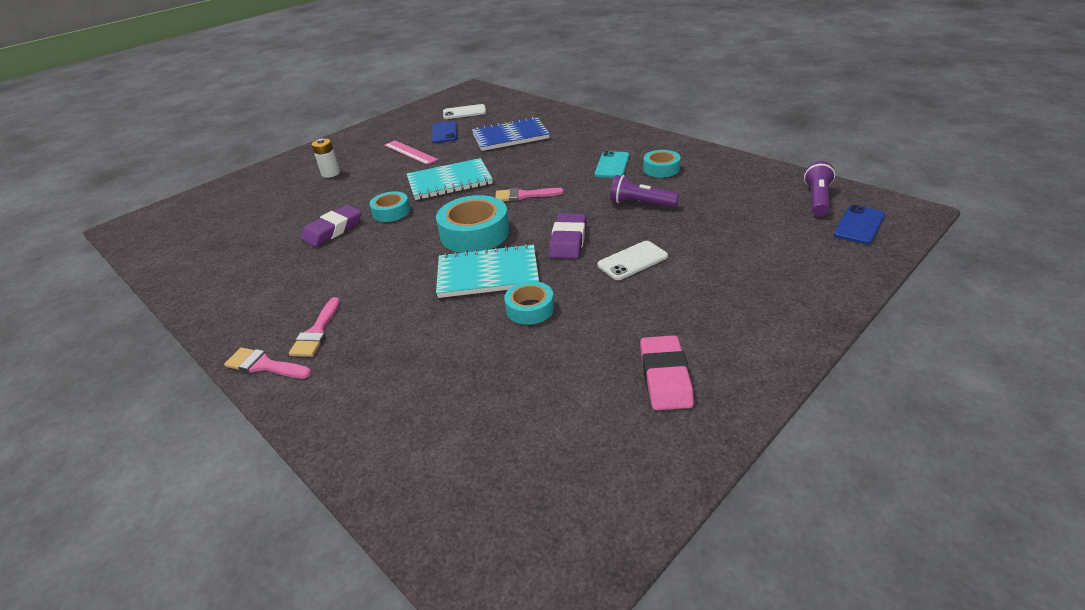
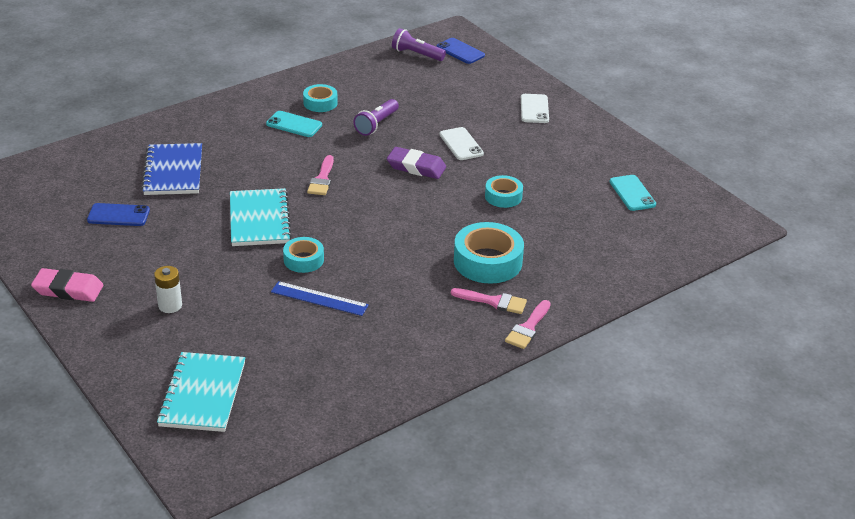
camera: 85 degrees left, 0 degrees up
(333, 230) = (319, 299): purple eraser -> blue ruler
(410, 152) = (157, 243): pink ruler -> none
(464, 112) = (64, 196): white phone -> white phone (534, 109)
(475, 233) = (377, 212): turquoise tape -> turquoise tape (487, 261)
(488, 274) = (447, 211): turquoise notebook -> turquoise notebook (202, 394)
(582, 435) = (632, 193): none -> turquoise phone
(665, 377) = (591, 157): pink eraser -> pink eraser (68, 289)

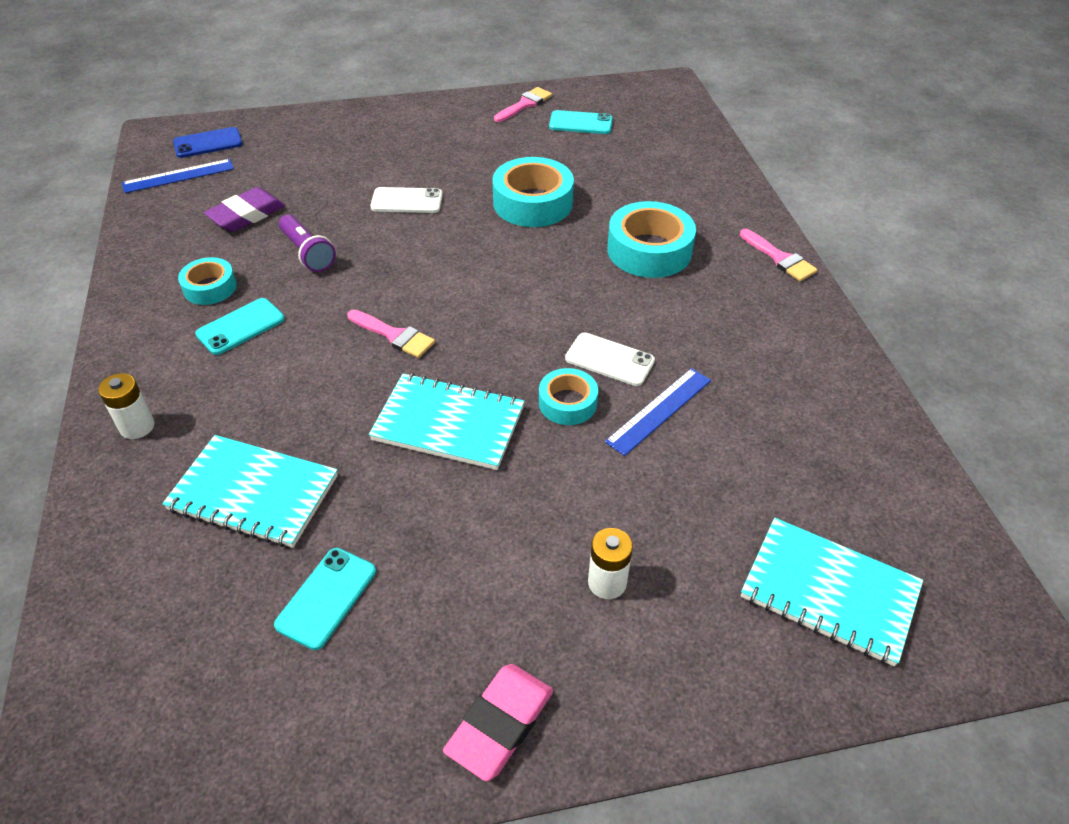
camera: 65 degrees left, 10 degrees up
(118, 215) = (326, 598): blue phone -> turquoise phone
(173, 171) = (253, 493): blue notebook -> turquoise notebook
(199, 121) = (137, 427): none -> white battery
(416, 54) = (178, 176): purple flashlight -> blue ruler
(416, 167) = (427, 248): purple eraser -> purple eraser (246, 215)
(494, 302) = (725, 268): pink brush -> pink brush (525, 104)
(503, 196) = (532, 203): turquoise tape -> turquoise tape, size x1.72
(534, 109) = (379, 131): white phone -> white phone (609, 360)

